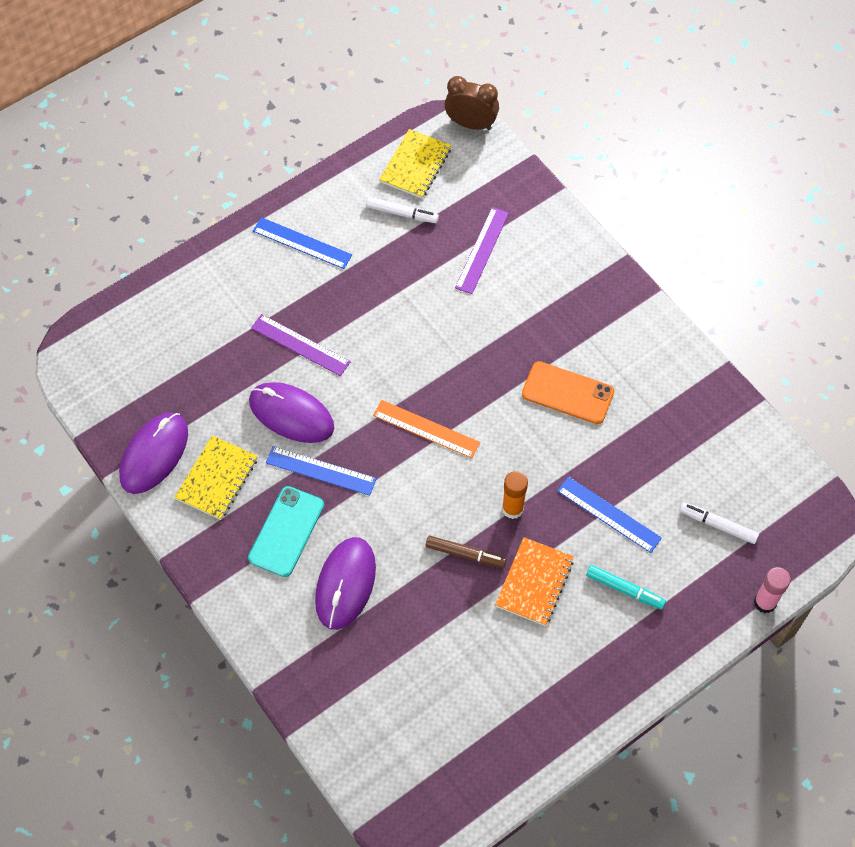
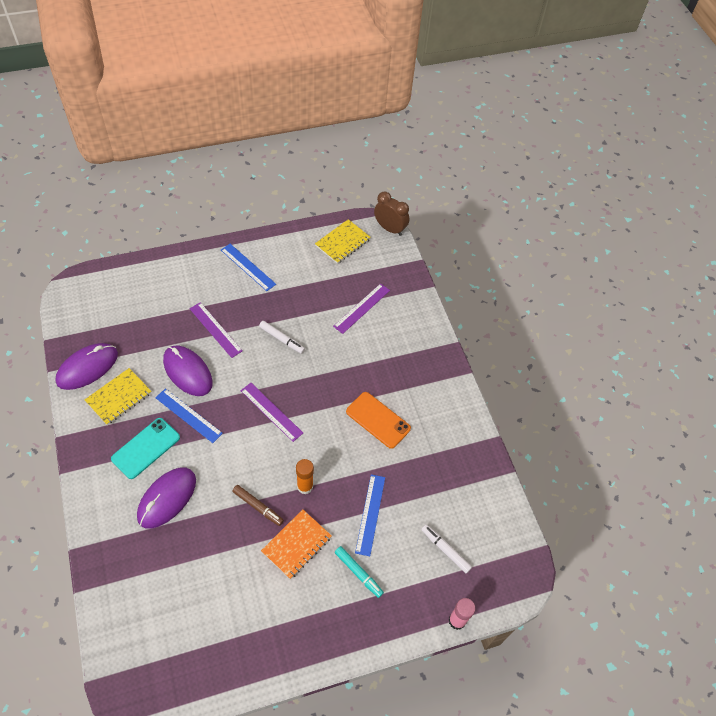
camera: 15 degrees right, 5 degrees down
(402, 214) = (320, 269): white marker -> white marker (282, 339)
(426, 429) = (271, 411): orange ruler -> purple ruler
(609, 514) = (370, 514): blue ruler -> blue ruler turned 45 degrees clockwise

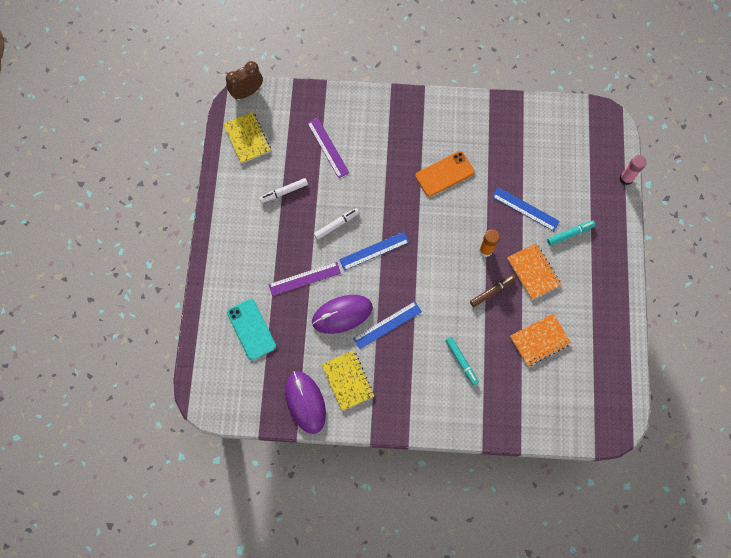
camera: 65 degrees left, 15 degrees up
(146, 448) = (407, 368): turquoise phone -> turquoise phone (251, 329)
(167, 498) = (461, 361): purple mouse -> turquoise marker
(215, 575) = (540, 340): none -> orange notebook
(248, 267) = (243, 230): blue ruler -> blue ruler (374, 251)
(271, 411) = (407, 255): purple ruler -> none
(445, 550) = (571, 166): white marker -> white marker (284, 192)

